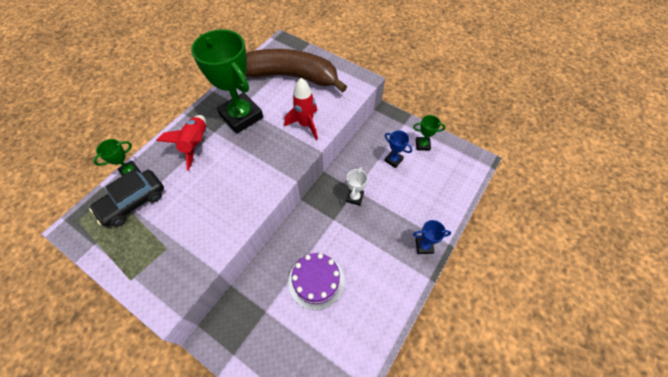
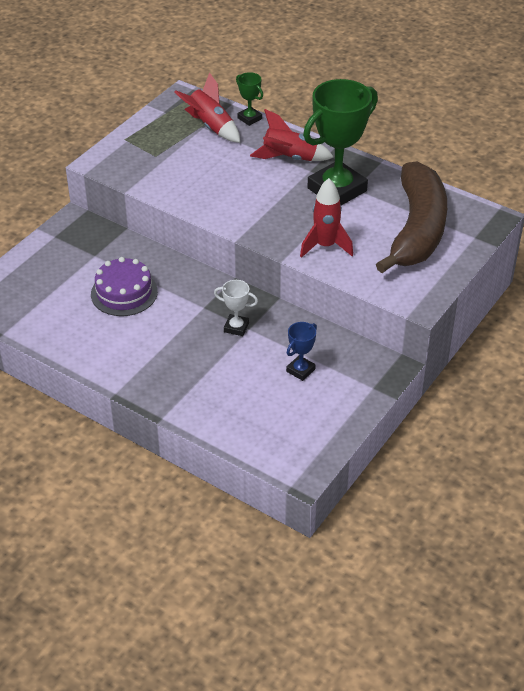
camera: 90 degrees right, 15 degrees down
(133, 202) = (210, 126): black car -> red rocket
(422, 145) = (331, 406): green trophy -> none
(424, 246) = (160, 391): blue trophy -> none

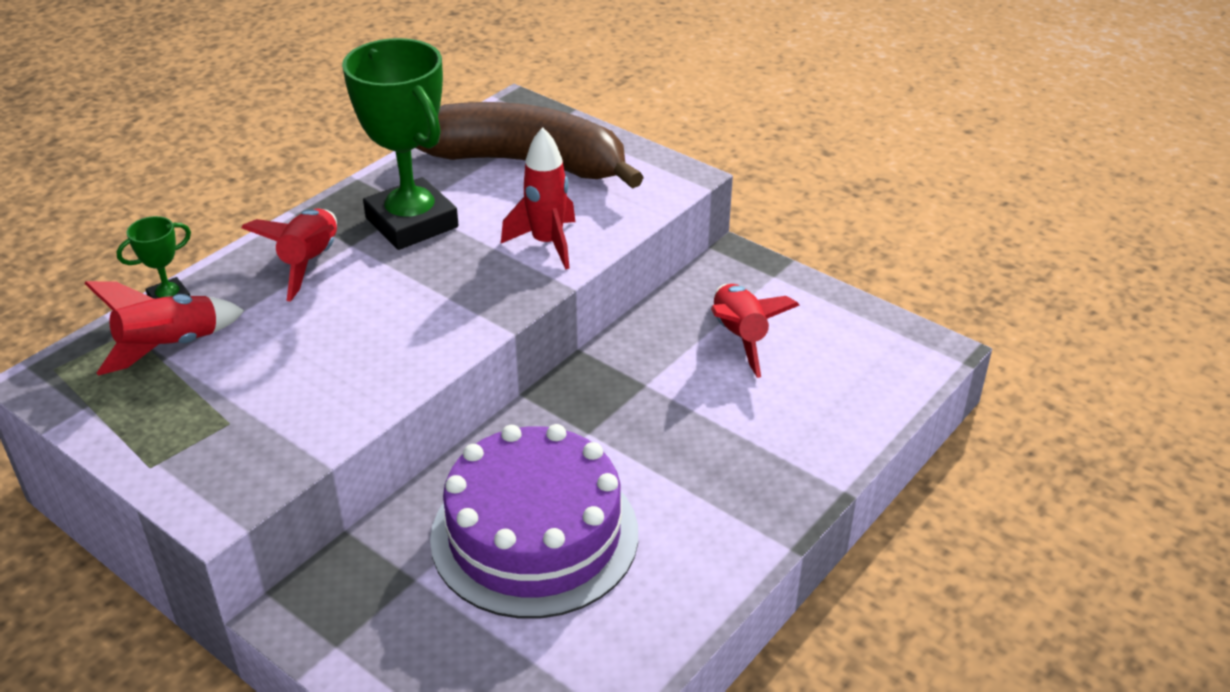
camera: 85 degrees left, 5 degrees down
(124, 293) = (534, 535): purple cake -> purple cake, size x1.66
(236, 327) = (642, 398): white trophy -> none
(300, 370) = (740, 338): blue trophy -> red rocket

